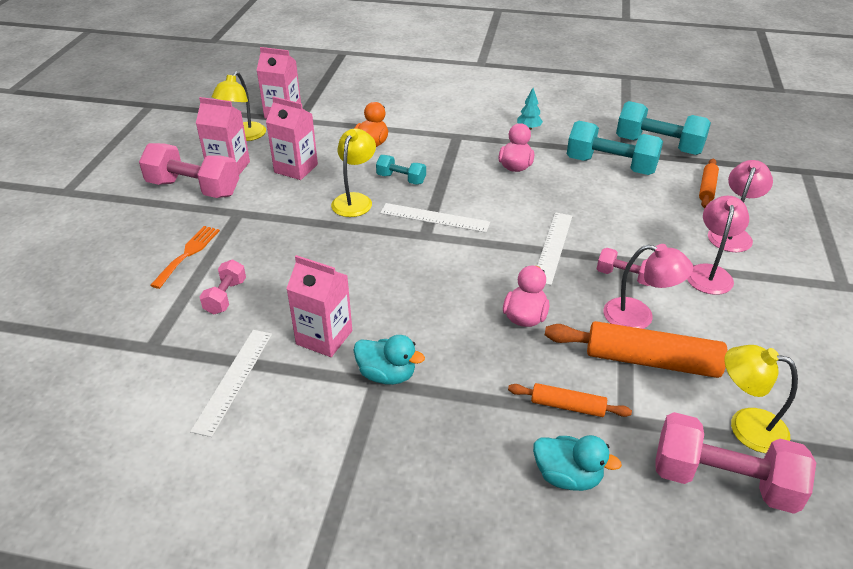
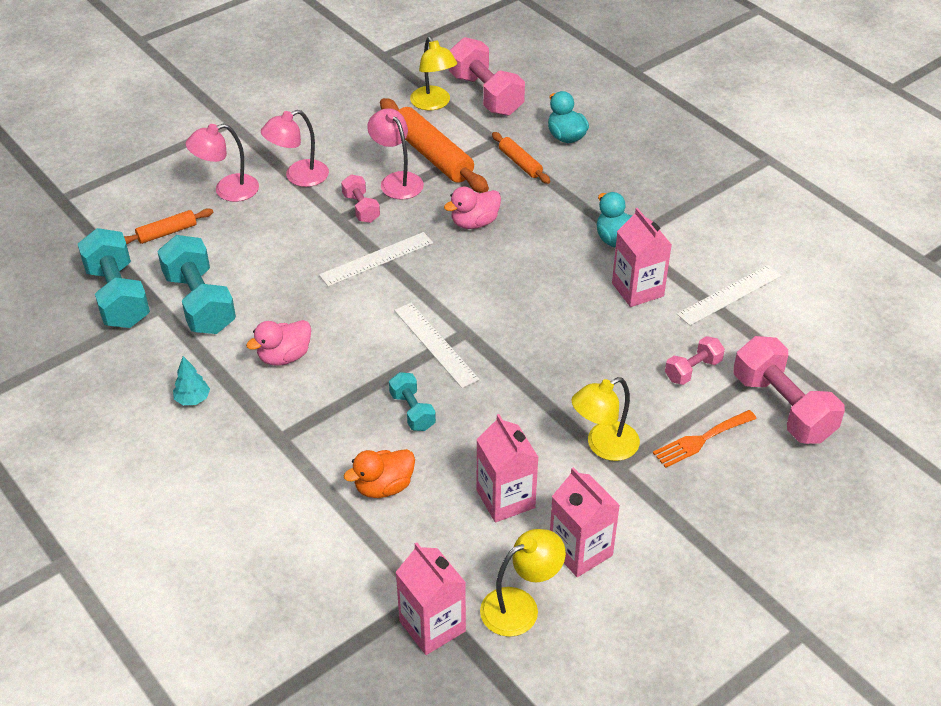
camera: 140 degrees left, 5 degrees up
(194, 188) = (643, 538): pink dumbbell -> pink dumbbell (782, 407)
(355, 200) = (486, 411): yellow lamp -> yellow lamp (603, 446)

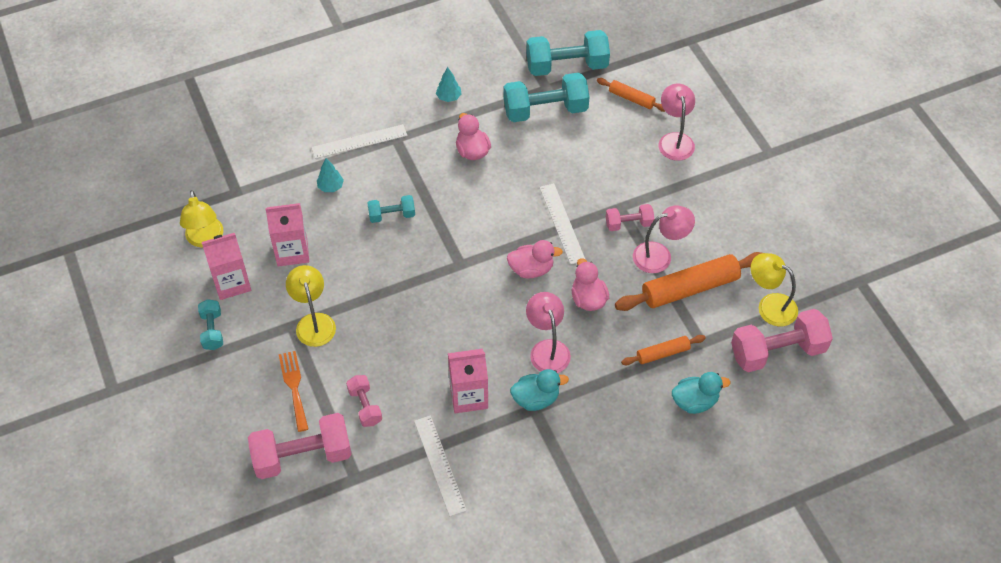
camera: 105 degrees right, 10 degrees up
(167, 232) = (631, 98): orange rolling pin -> orange rolling pin turned 45 degrees counterclockwise
(298, 177) = (681, 188): pink lamp -> pink lamp (547, 349)
(384, 487) = (331, 187): orange duck -> turquoise tree
(432, 626) = (213, 191): pink carton -> none
(433, 104) = (770, 305): yellow lamp -> yellow lamp turned 45 degrees clockwise
(435, 344) = (453, 242): white ruler -> white ruler (359, 141)
(451, 272) = (531, 269): none -> pink duck
(662, 548) = (212, 330): none -> turquoise dumbbell

